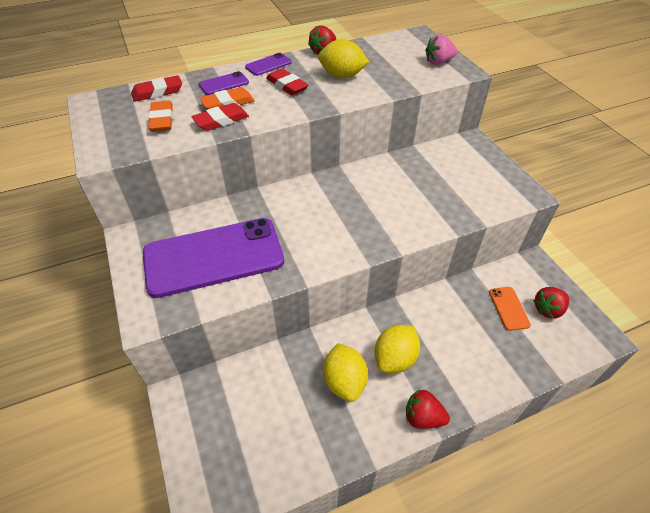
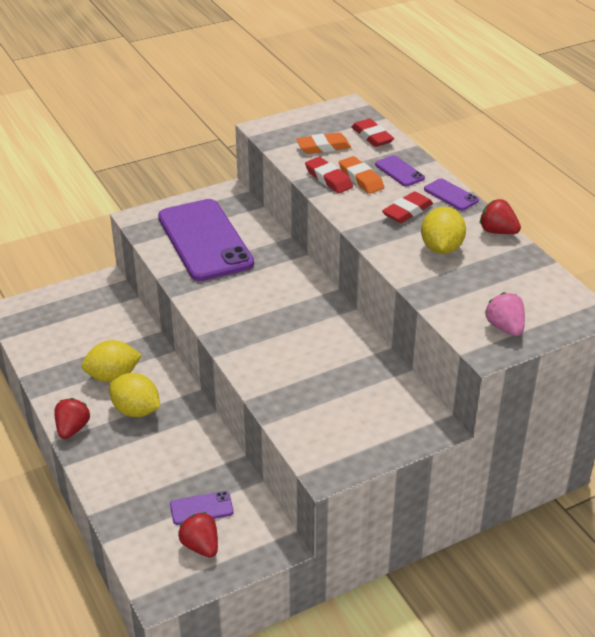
camera: 85 degrees right, 10 degrees down
(508, 308) = (201, 508): orange phone -> purple phone

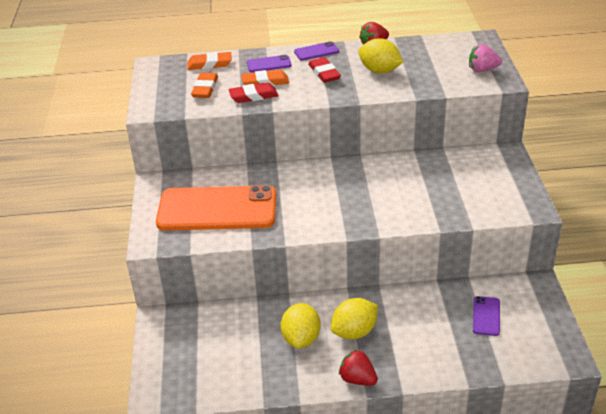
camera: 65 degrees left, 0 degrees up
(201, 546) = (526, 325): red strawberry -> none
(205, 240) = (217, 209): purple phone -> orange phone
(372, 136) = (209, 64): red eraser -> orange eraser

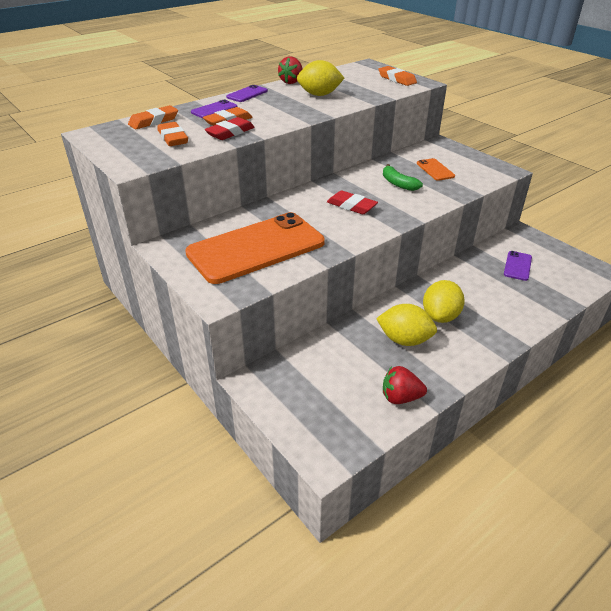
camera: 35 degrees left, 0 degrees up
(301, 338) = (404, 340): yellow lemon -> yellow lemon turned 45 degrees counterclockwise
(324, 73) = (274, 105): red eraser -> red eraser (351, 206)
(357, 379) = (485, 351): red strawberry -> red strawberry (400, 397)
(404, 187) = (398, 184): none -> green banana
(460, 184) = (435, 170): none -> orange phone
(482, 70) = (397, 79): pink strawberry -> orange eraser
(486, 316) = (517, 266): purple phone -> purple phone turned 45 degrees clockwise

